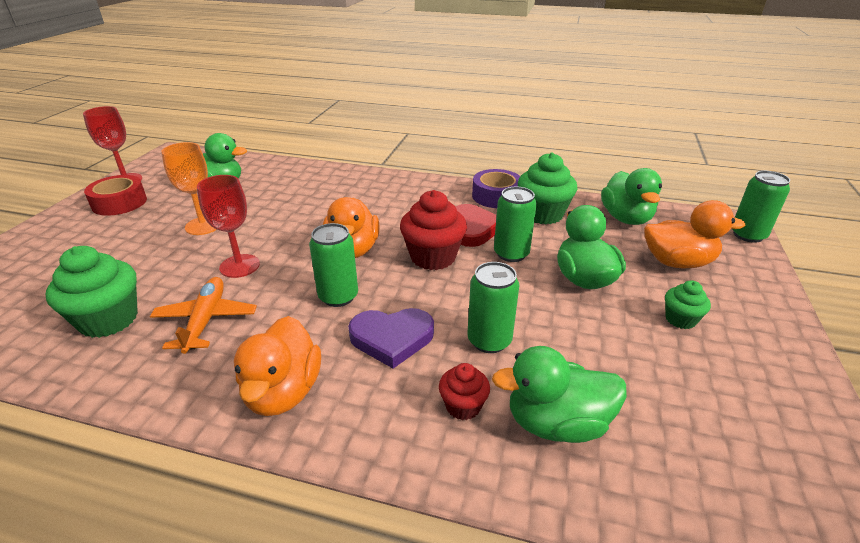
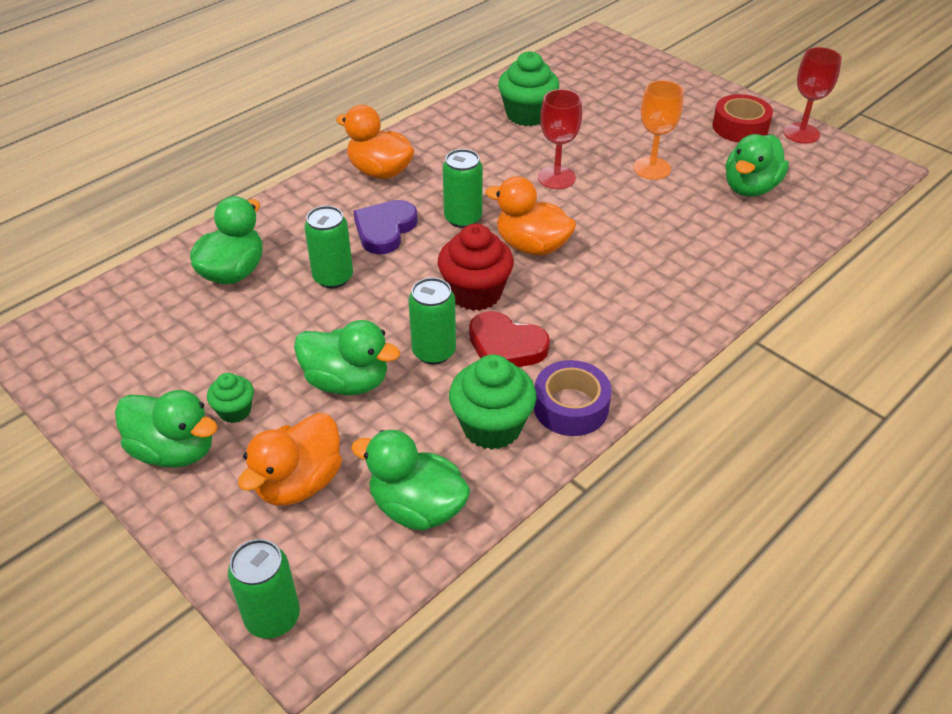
camera: 120 degrees right, 10 degrees up
(206, 320) = (489, 152): orange plane -> none
(463, 406) = (290, 238): red cupcake -> none
(750, 330) = (174, 450): none -> green duck

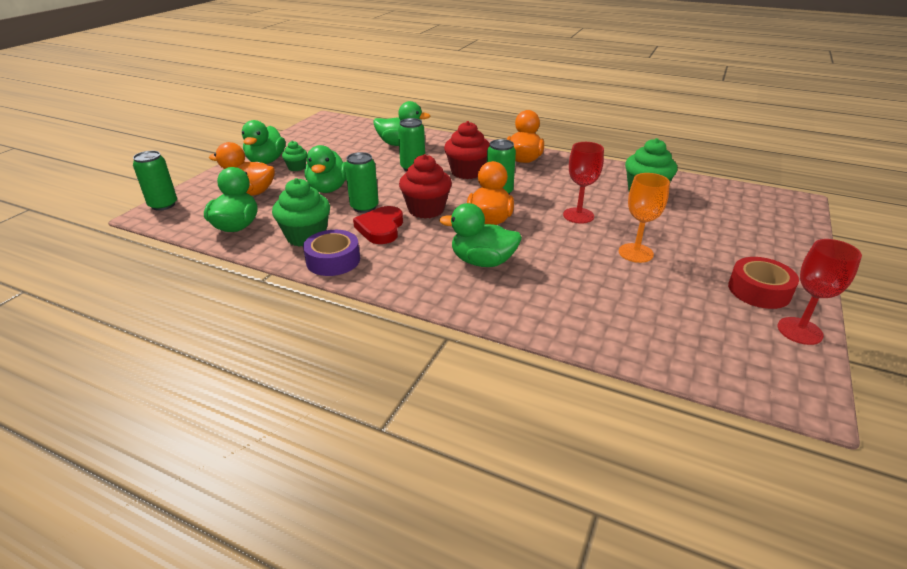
camera: 70 degrees right, 10 degrees down
(385, 230) = (467, 172): purple heart -> red cupcake
(750, 188) = (663, 308): green duck -> green duck (482, 262)

